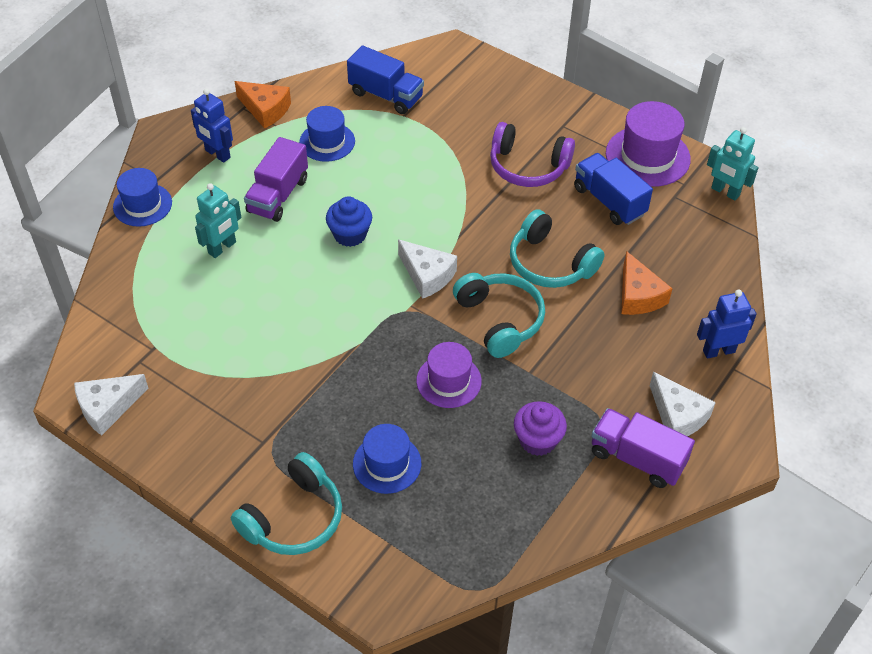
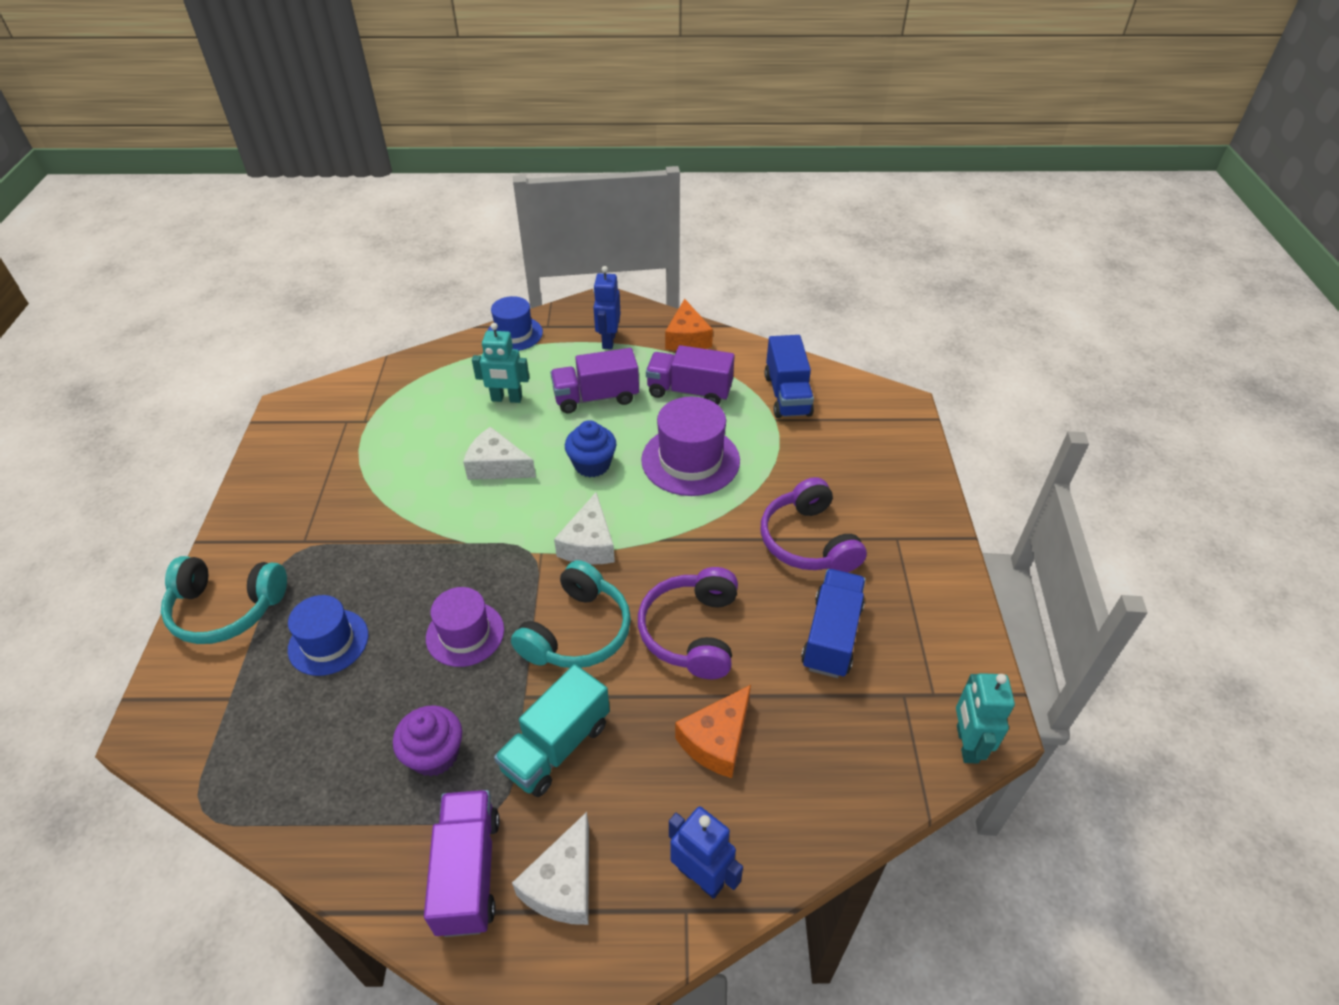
camera: 55 degrees right, 5 degrees down
(108, 407) = (286, 430): white cheese -> white cheese (497, 466)
(327, 142) = (689, 391): blue hat -> purple truck
(550, 263) = (692, 632): turquoise headphones -> purple headphones
(581, 374) = (556, 746): none -> turquoise truck
(647, 156) = (937, 635): purple hat -> purple hat (690, 460)

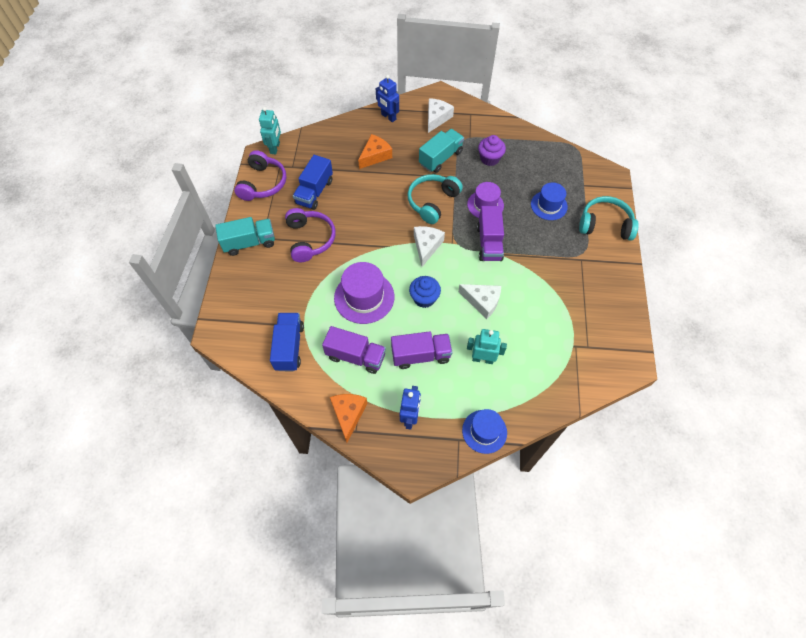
camera: 175 degrees left, 15 degrees up
(468, 872) = (470, 123): purple truck -> purple truck (489, 243)
(692, 632) = (378, 198): purple headphones -> purple headphones (262, 183)
(916, 528) = (249, 243): none -> turquoise truck

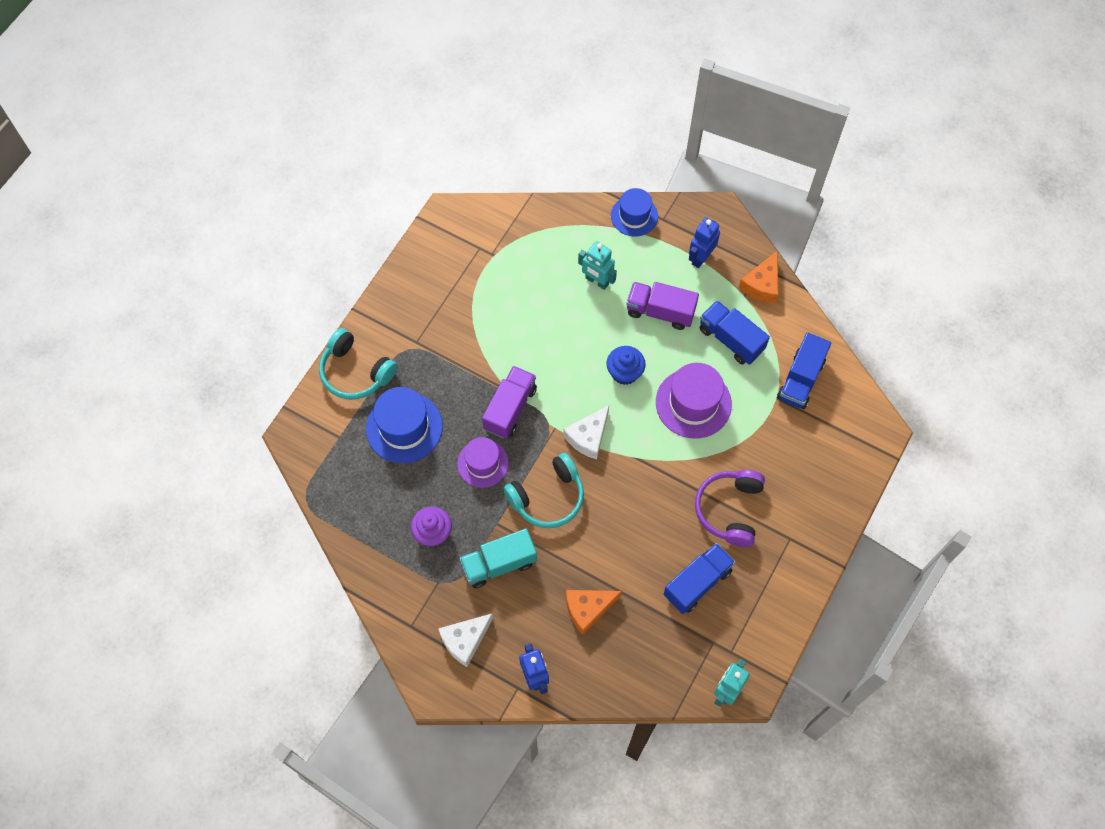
camera: 155 degrees left, 5 degrees up
(249, 243) = (809, 538): turquoise truck -> none
(262, 183) = (764, 630): purple headphones -> none
(356, 356) = (731, 339): purple truck -> blue truck
(482, 302) = (561, 341): white cheese -> none
(549, 205) = (404, 427): blue hat -> blue hat, size x1.51

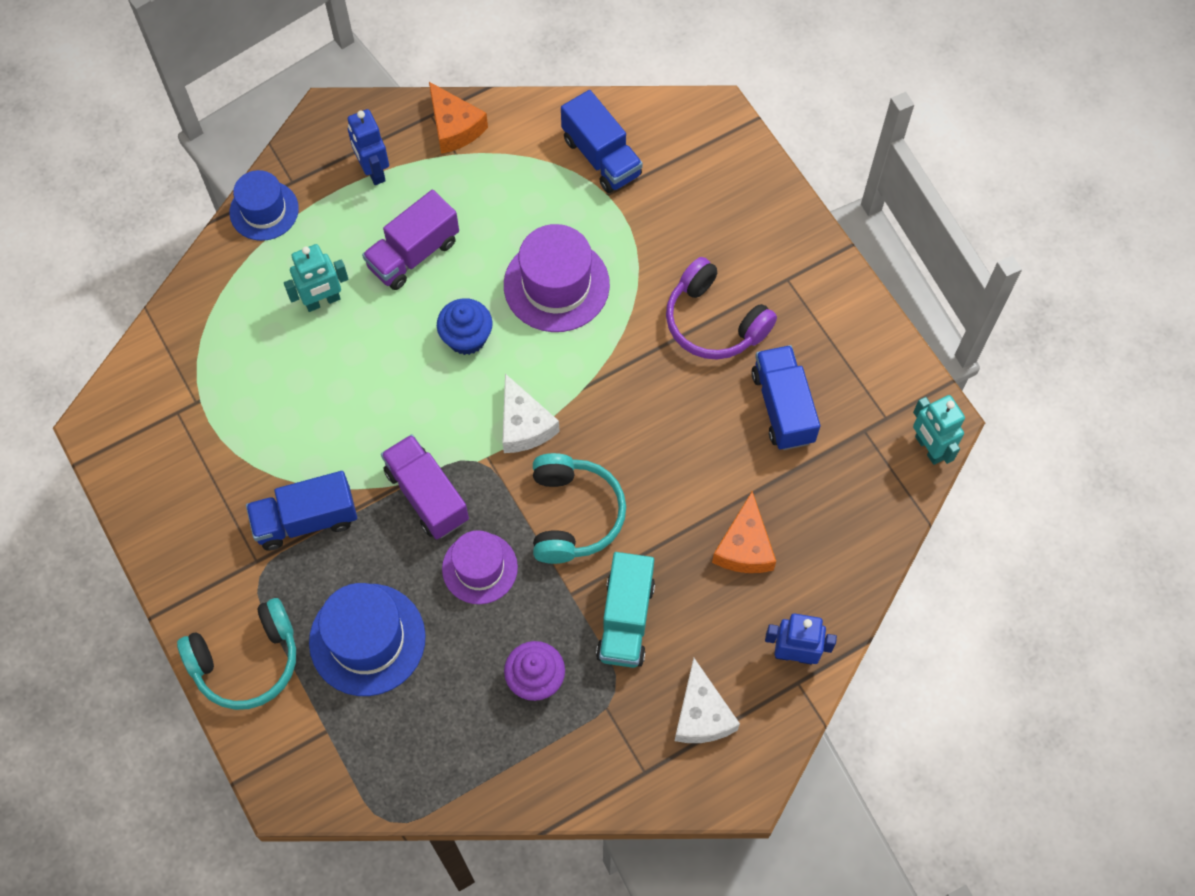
camera: 60 degrees left, 0 degrees up
(731, 339) = (502, 199): blue truck -> blue truck (306, 520)

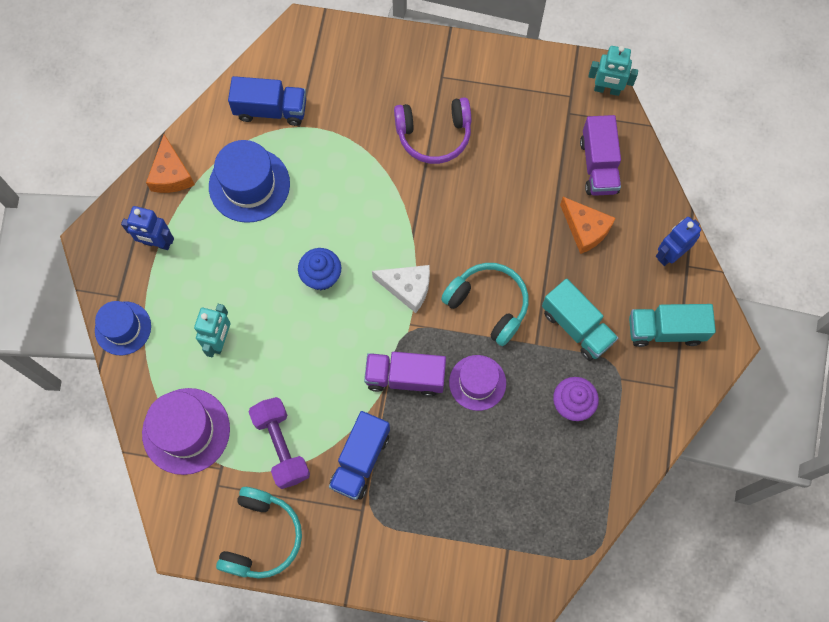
camera: 50 degrees left, 5 degrees up
(246, 661) = (423, 564): turquoise headphones -> turquoise headphones (261, 537)
(261, 437) = (281, 446): none -> purple dumbbell
(367, 639) = (469, 481): blue hat -> blue hat (249, 185)
(413, 254) = (237, 263): purple truck -> purple truck (598, 166)
(454, 127) = (171, 174): orange cheese -> orange cheese turned 75 degrees clockwise
(556, 285) = (332, 200): purple hat -> purple hat (186, 431)
(701, 714) = (665, 330): white cheese -> turquoise truck
(782, 407) = (518, 142): blue truck -> none

